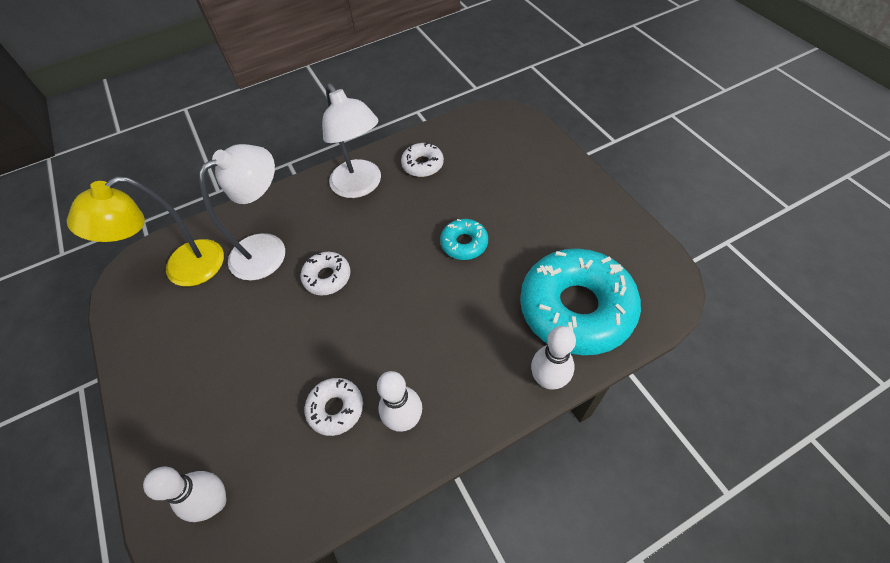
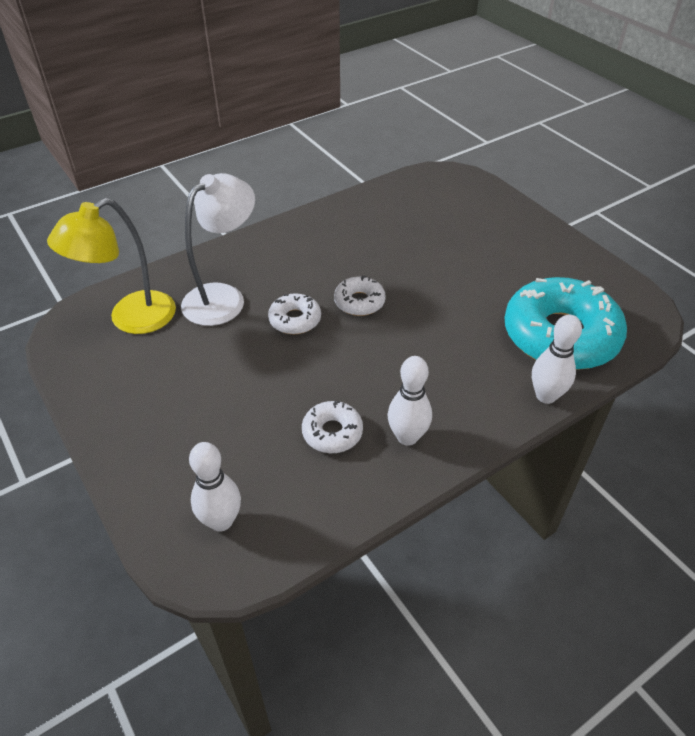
camera: 10 degrees left, 10 degrees down
(361, 186) = (312, 239): white lamp -> none
(422, 165) = (374, 218): white donut -> white donut (359, 302)
(464, 243) = (434, 285): turquoise donut -> none

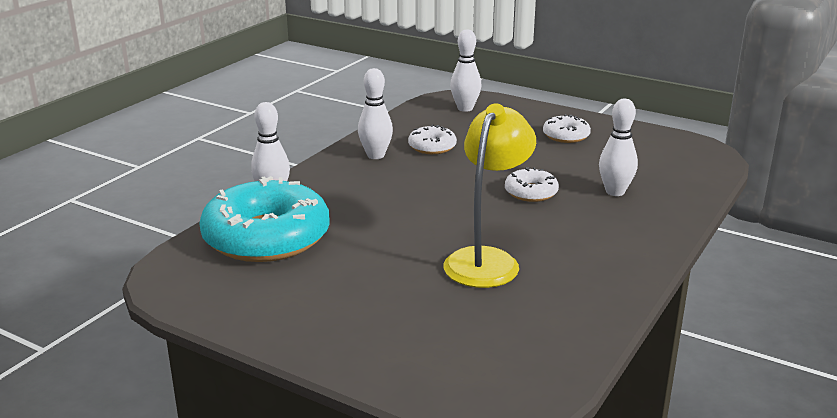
camera: 155 degrees right, 20 degrees down
(131, 319) = (667, 163): yellow lamp -> yellow lamp (487, 260)
(223, 297) = (615, 192): white lamp -> white bowling pin
(359, 302) = (486, 217): white donut -> white donut (566, 136)

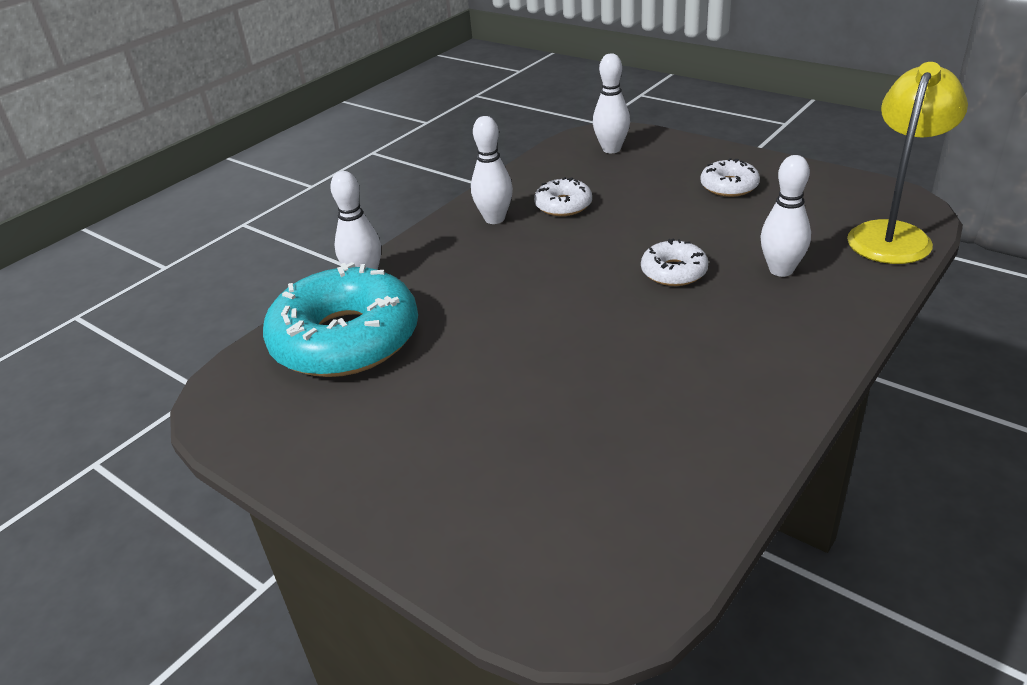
camera: 10 degrees right, 10 degrees up
(487, 260) = (604, 376): yellow lamp -> yellow lamp (893, 234)

